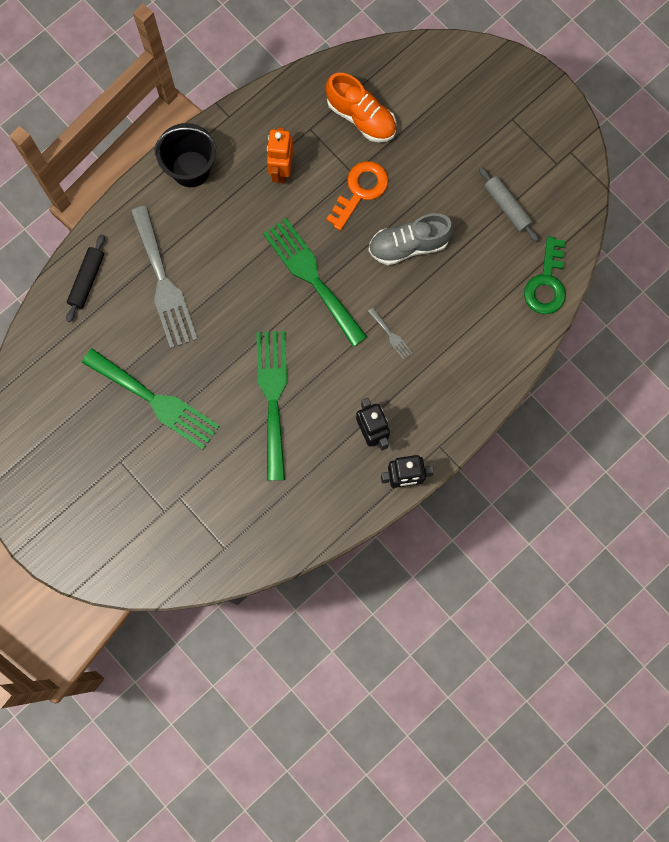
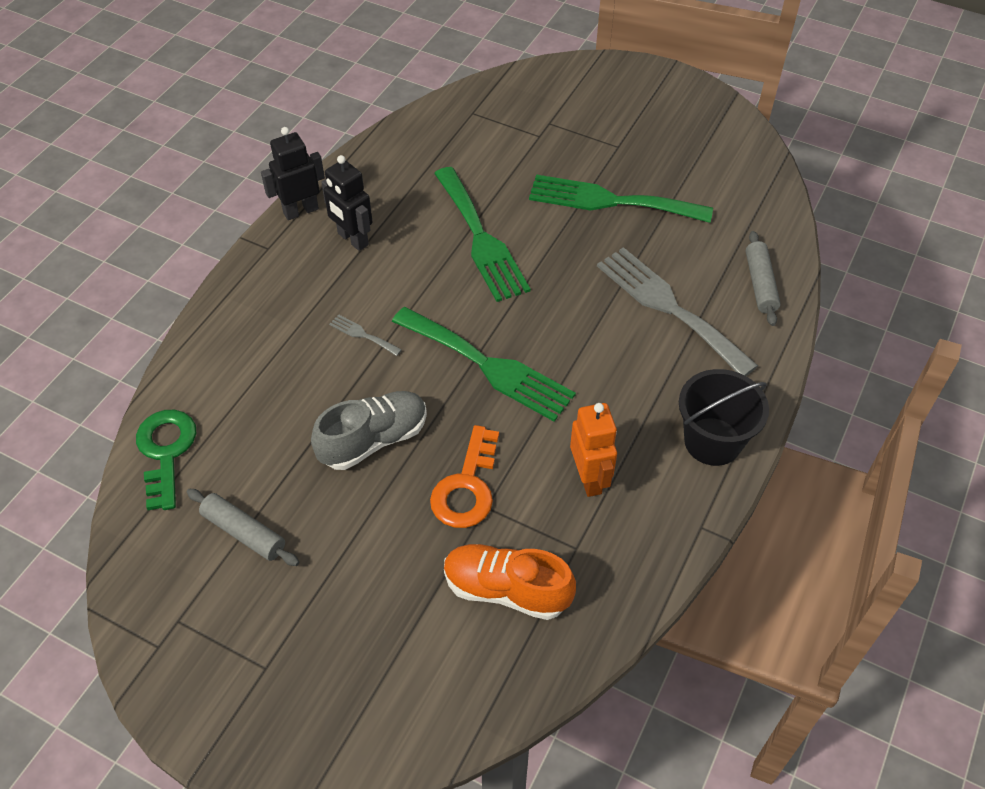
camera: 160 degrees right, 25 degrees down
(87, 280) = (760, 284): black rolling pin -> grey rolling pin

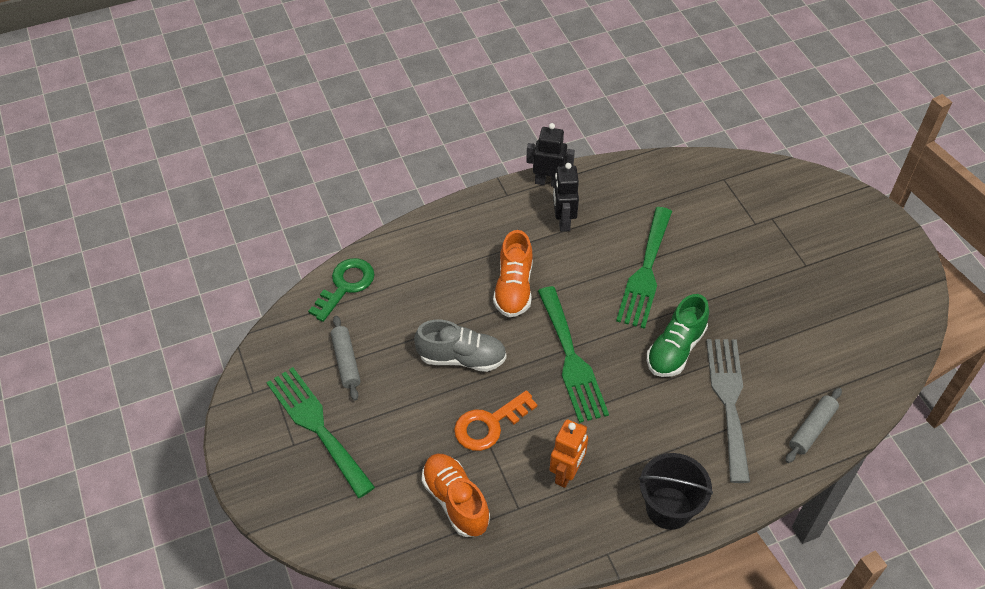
camera: 40 degrees right, 0 degrees up
(362, 334) = (514, 288): grey fork -> orange shoe
(577, 292) = (675, 349): none -> green shoe
(610, 201) = (761, 301): green fork -> green fork (317, 426)

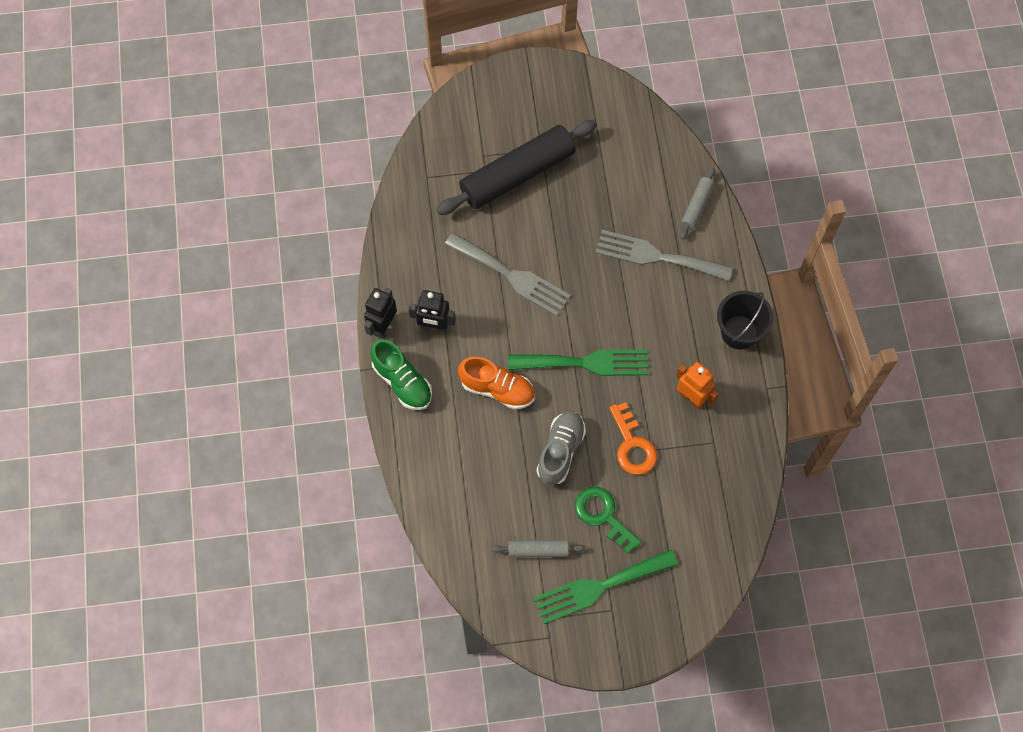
camera: 75 degrees left, 15 degrees up
(345, 285) = (452, 535): green key -> green key (603, 515)
(455, 501) = (696, 489): orange shoe -> none
(645, 272) = (512, 276): green fork -> grey fork
(675, 349) = (597, 279): green shoe -> green shoe (402, 382)
(764, 251) = (517, 174): none -> black rolling pin
(811, 429) = (696, 206): grey rolling pin -> grey rolling pin turned 60 degrees clockwise

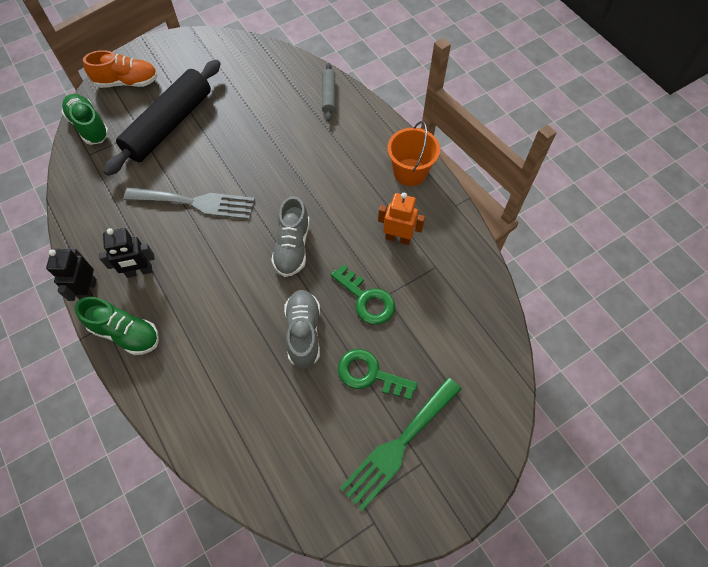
camera: 25 degrees left, 5 degrees down
(437, 143) = (89, 126): none -> green shoe
(497, 389) = (221, 302): orange shoe -> orange shoe (127, 82)
(538, 550) = (323, 436): grey rolling pin -> none
(585, 363) = (292, 247): green fork -> grey shoe
(632, 445) = (367, 299): orange key -> green key
(657, 256) = (314, 142): grey fork -> none
(739, 332) = (410, 172): black bucket -> orange bucket

